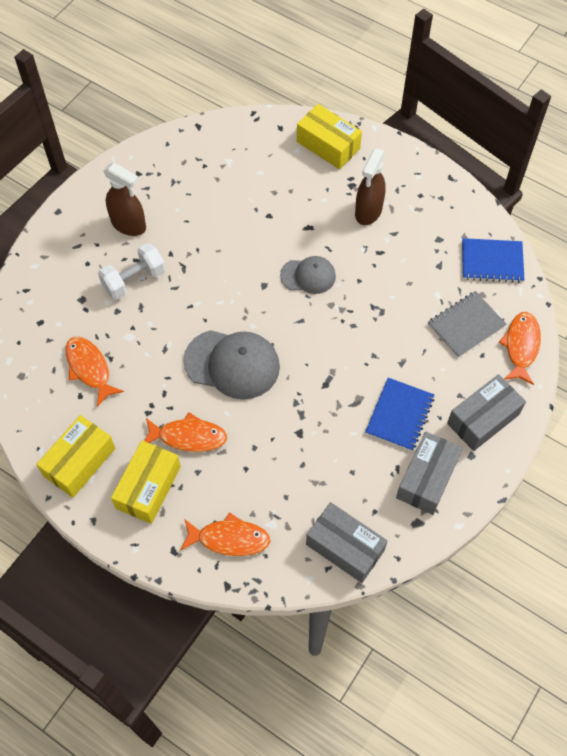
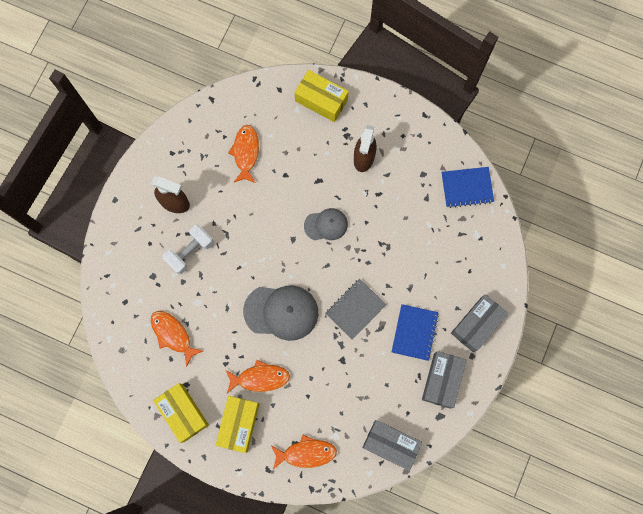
camera: 10 degrees left, 15 degrees up
(79, 462) = (183, 413): yellow box -> yellow box turned 60 degrees counterclockwise
(466, 325) = (454, 247): grey notebook -> grey notebook (355, 309)
(521, 346) = (498, 258): orange fish -> orange fish (246, 153)

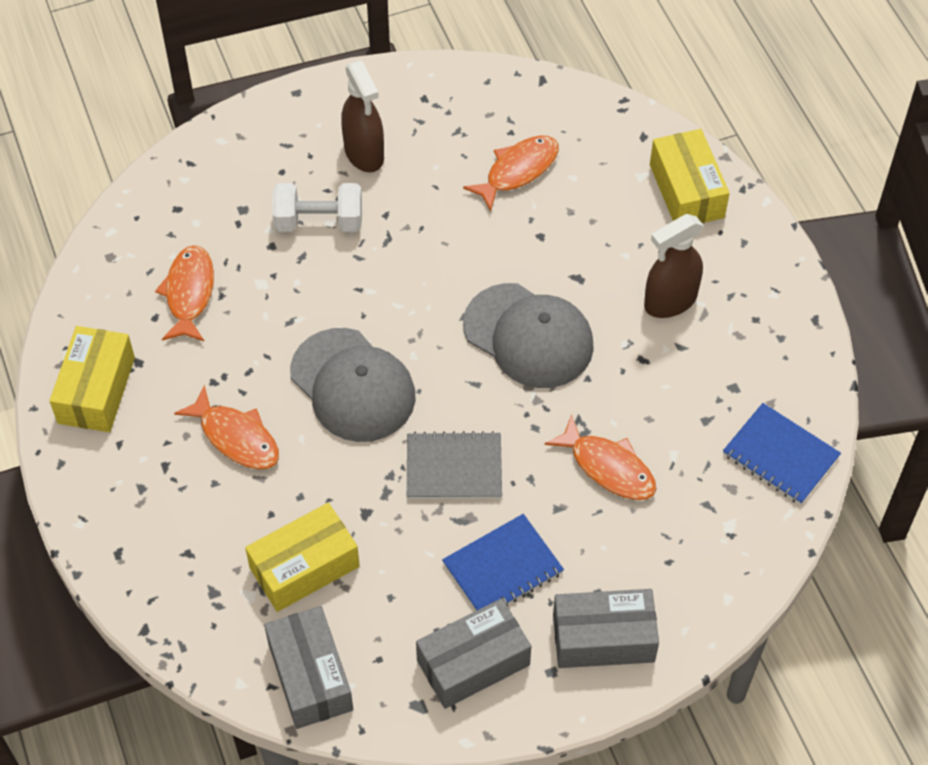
camera: 45 degrees right, 20 degrees down
(239, 424) = (147, 466): yellow box -> yellow box (304, 567)
(306, 453) = (189, 580): orange fish -> orange fish (608, 467)
(326, 225) = (528, 336): grey cap -> grey cap, size x1.67

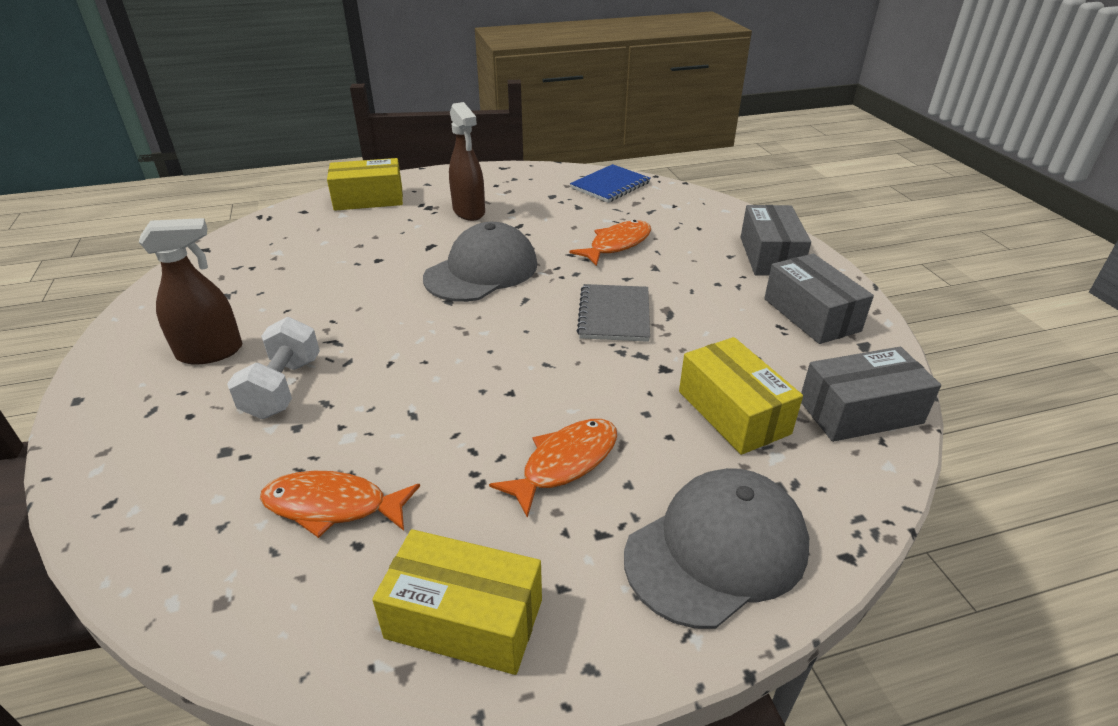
camera: 85 degrees left, 20 degrees down
(353, 385) = (511, 371): grey cap -> grey cap (716, 550)
(503, 568) = (715, 295): blue notebook -> none
(518, 171) = (299, 266): orange fish -> none

